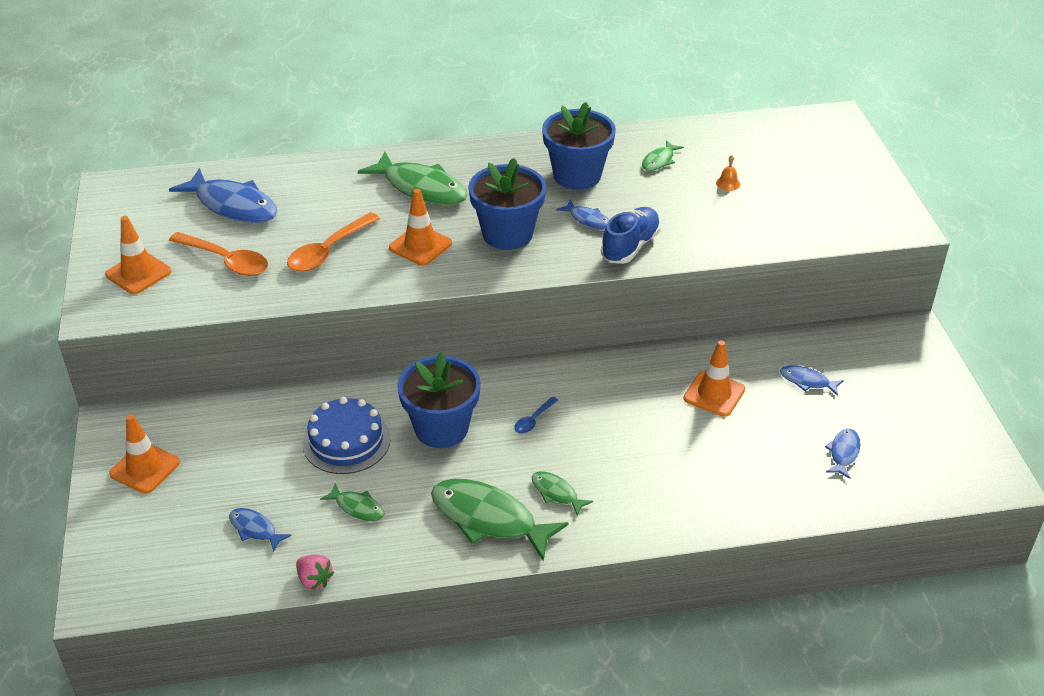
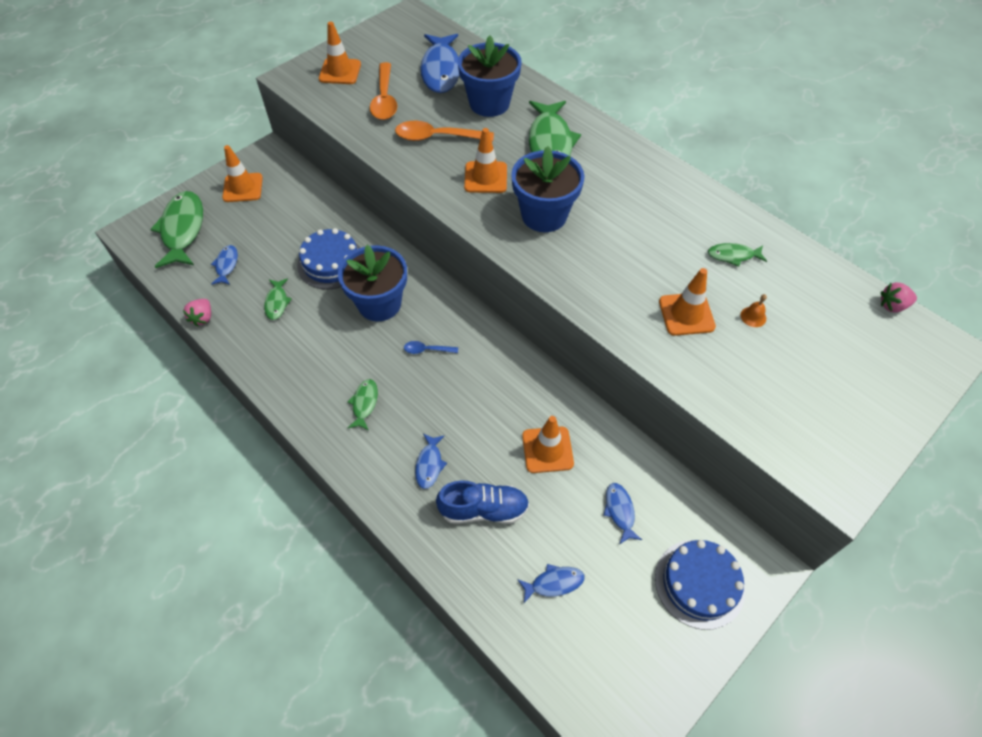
camera: 55 degrees right, 15 degrees up
(489, 519) = (313, 378): green fish -> green fish (183, 229)
(577, 175) = (657, 216): blue flower pot -> blue flower pot (489, 103)
(588, 220) = (608, 251): blue fish -> blue fish (429, 464)
(630, 246) = (600, 295): blue shoe -> blue shoe (484, 509)
(694, 213) = (686, 314): none -> orange traffic cone
(778, 118) = (892, 306): none -> pink strawberry
(901, 371) = (699, 583): none -> blue cake

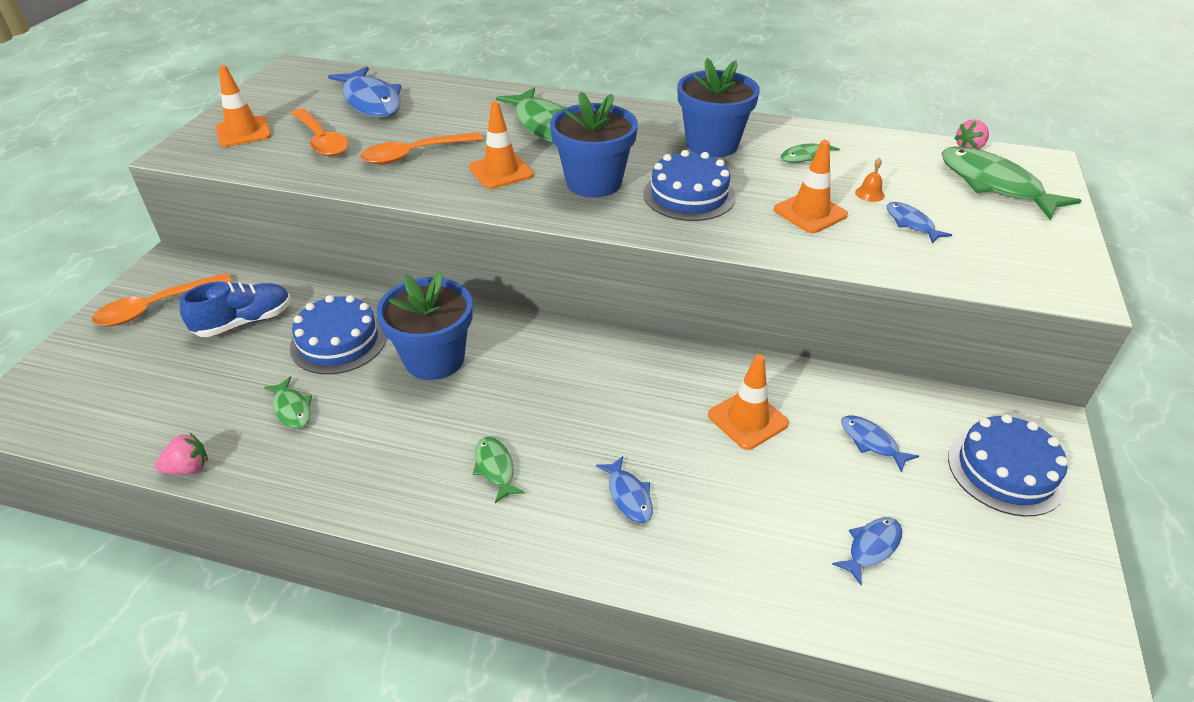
camera: 30 degrees left, 15 degrees down
(183, 229) = (89, 381): green fish -> green fish (994, 185)
(203, 318) = (188, 468): pink strawberry -> pink strawberry turned 90 degrees counterclockwise
(226, 265) = (186, 396): blue fish -> blue fish (911, 224)
(243, 188) = (155, 307): orange traffic cone -> orange spoon
(427, 350) = (530, 381): blue spoon -> none
(484, 509) = (731, 512): blue shoe -> blue shoe (244, 322)
(489, 103) = (450, 113): blue flower pot -> blue flower pot (712, 144)
(605, 257) = (689, 195): none -> blue cake

